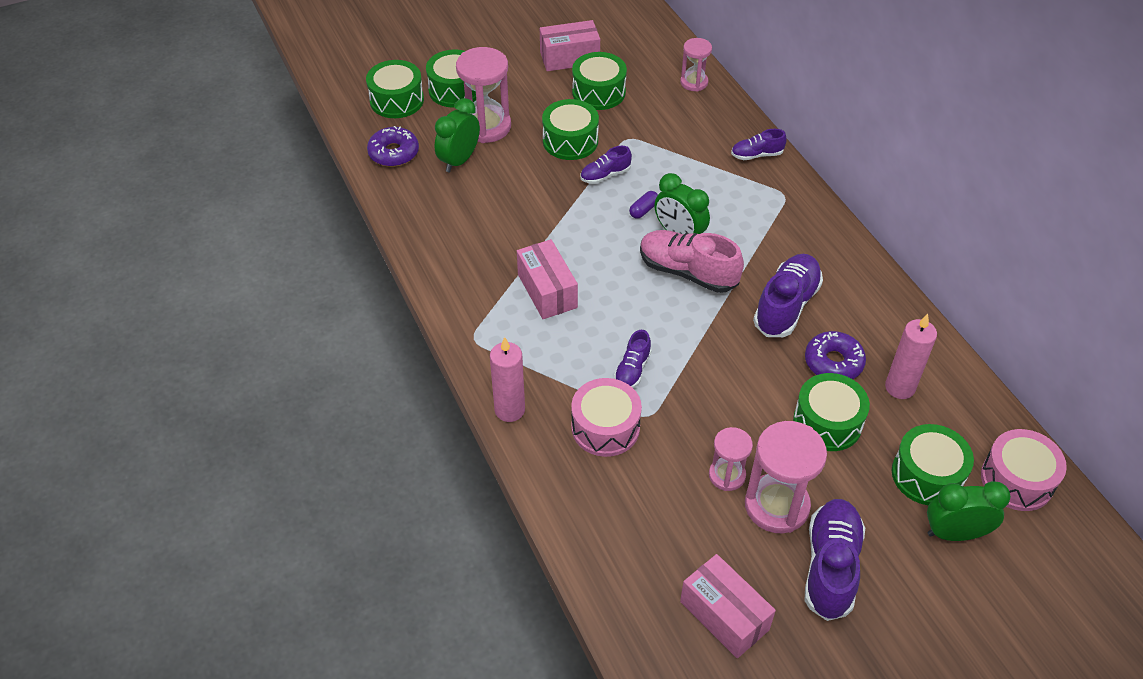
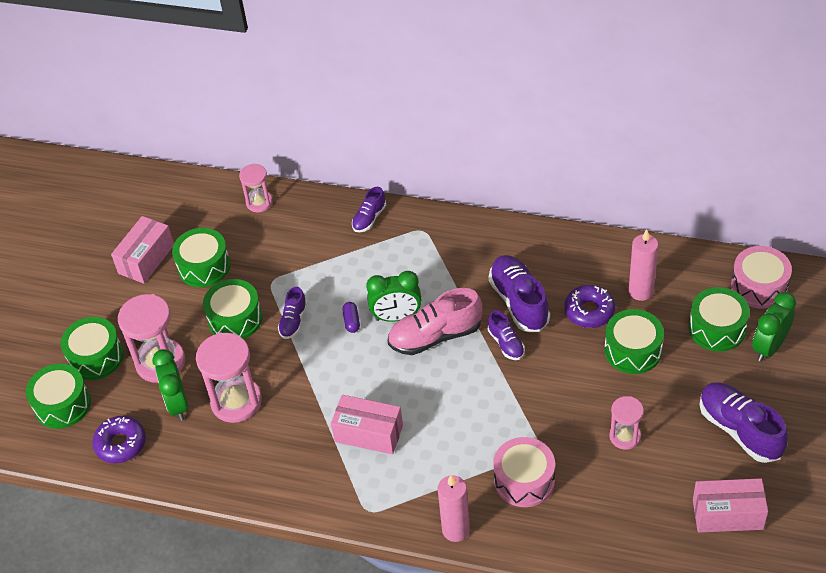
camera: 45 degrees left, 0 degrees up
(632, 370) = (490, 430): purple shoe -> purple shoe (506, 343)
(776, 505) = (671, 426): pink hourglass -> pink hourglass (236, 401)

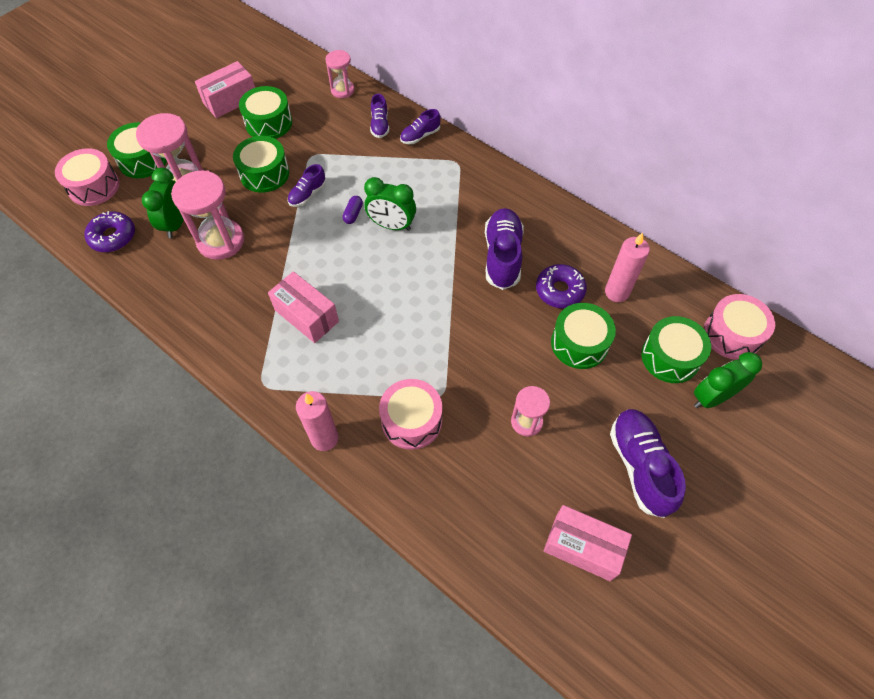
camera: 20 degrees right, 10 degrees up
(62, 404) = (94, 186): green drum -> pink drum
(435, 336) = (413, 256): pink shoe -> none
(506, 343) = (469, 288): purple shoe -> purple shoe (380, 125)

